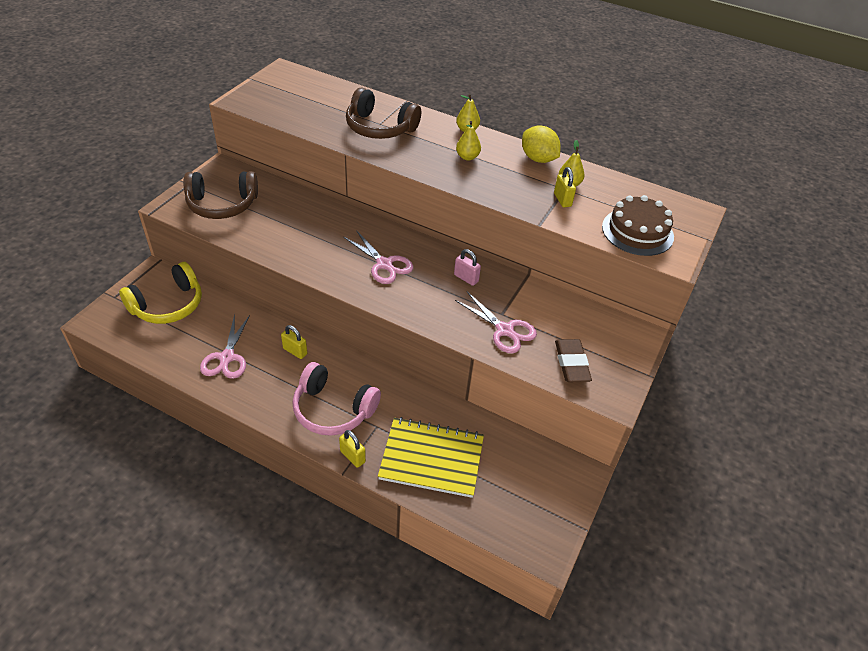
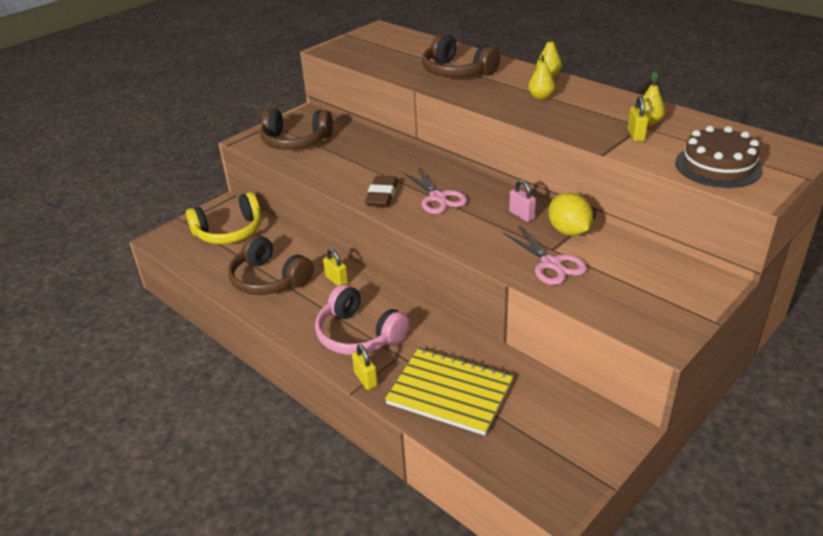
camera: 20 degrees right, 10 degrees down
(227, 358) = (269, 279): pink scissors -> brown headphones
(538, 159) = (619, 101): yellow lemon -> yellow lemon (568, 231)
(571, 363) = (621, 301): brown eraser -> brown eraser (382, 195)

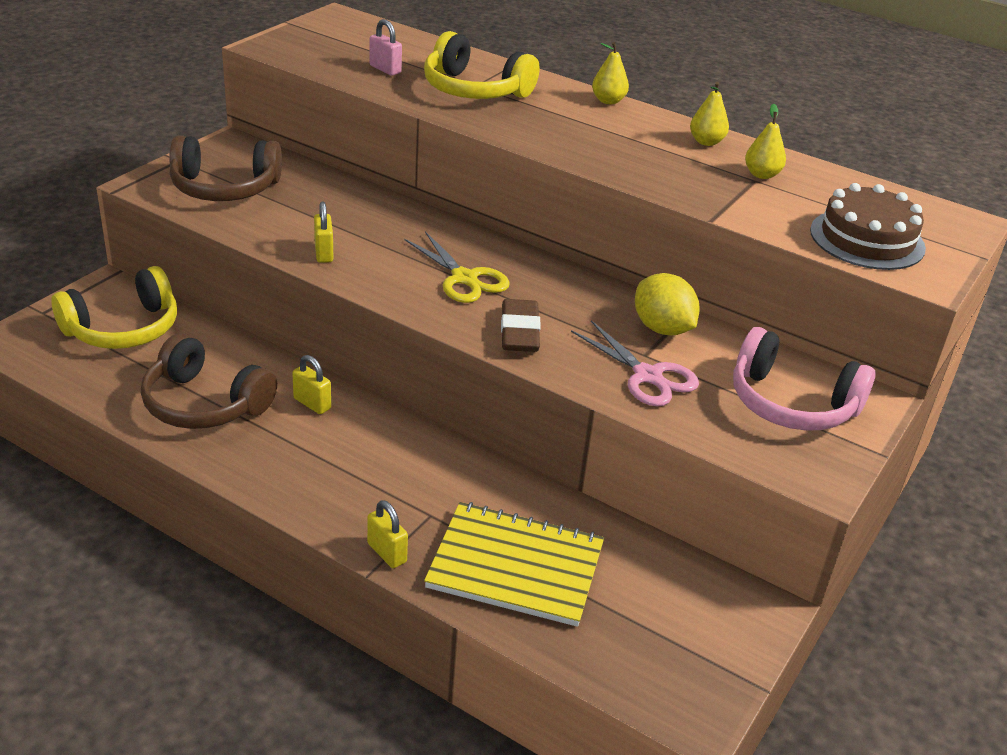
camera: 15 degrees left, 0 degrees up
(358, 335) = (362, 486): pink headphones -> pink headphones (791, 403)
(382, 195) = (379, 274): brown eraser -> brown eraser (519, 332)
(438, 198) = (465, 278): pink scissors -> yellow scissors
(456, 72) = (474, 90): brown headphones -> yellow headphones
(521, 215) = (591, 305): pink padlock -> pink padlock (385, 69)
(540, 97) = (605, 132): yellow pear -> yellow pear (706, 142)
(635, 135) = (749, 193): yellow padlock -> yellow padlock (324, 253)

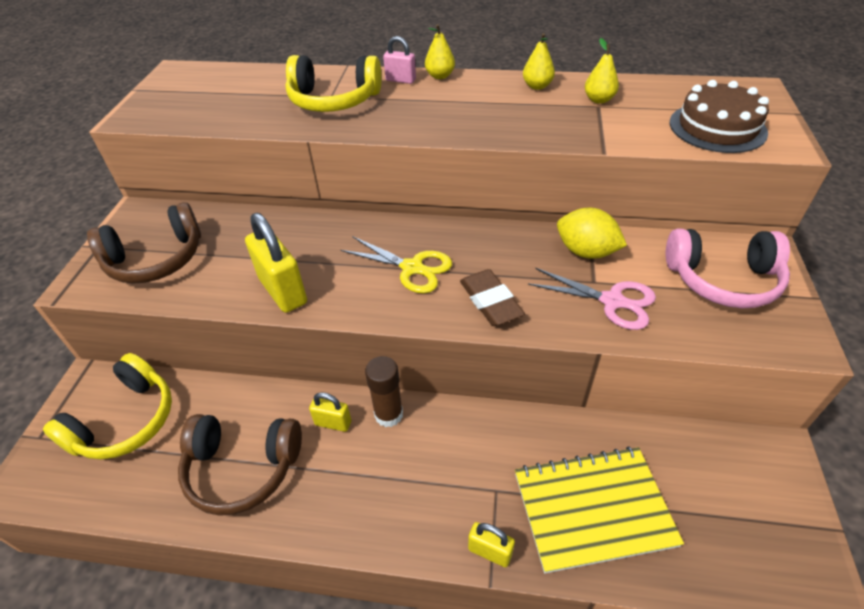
camera: 20 degrees left, 10 degrees up
(324, 253) = (283, 291): yellow padlock -> yellow padlock, size x1.83
(371, 418) = (388, 414): none -> brown glue stick
(385, 69) = (248, 106): pink padlock -> pink padlock (400, 80)

